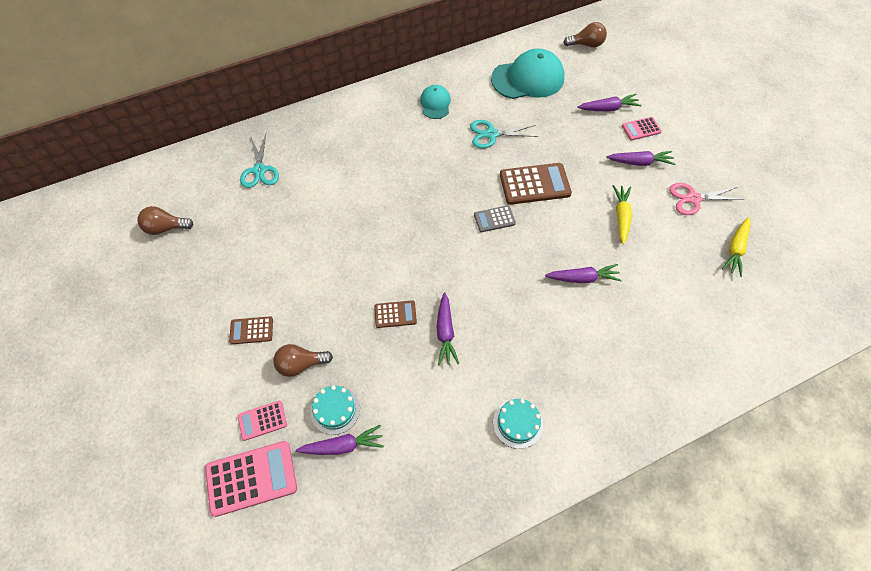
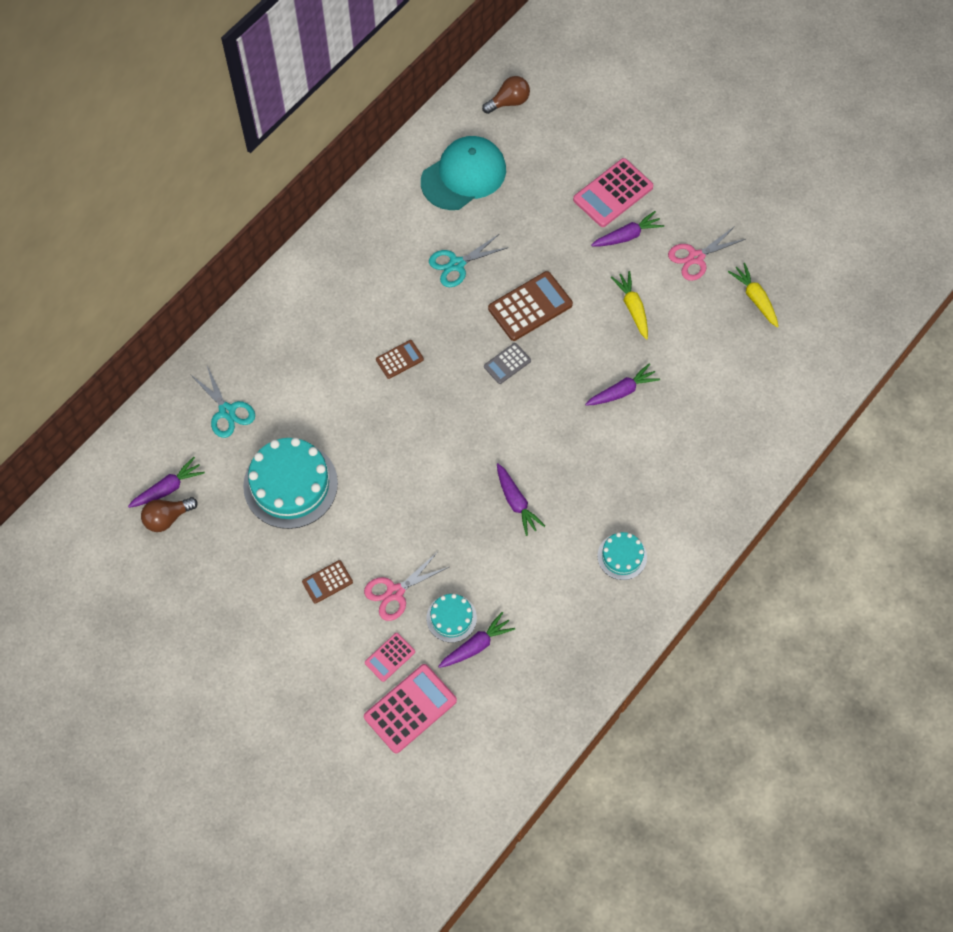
camera: 25 degrees left, 5 degrees up
(271, 241) = (290, 484): none -> turquoise cake
(301, 364) = (395, 592): brown light bulb -> pink scissors
(395, 314) = (459, 505): brown calculator -> brown calculator (399, 359)
(435, 103) = (376, 250): turquoise cap -> none
(608, 108) = (568, 180): purple carrot -> purple carrot (168, 488)
(641, 129) = (613, 193): pink calculator -> pink calculator, size x1.80
(735, 249) = (755, 298): yellow carrot -> yellow carrot turned 150 degrees clockwise

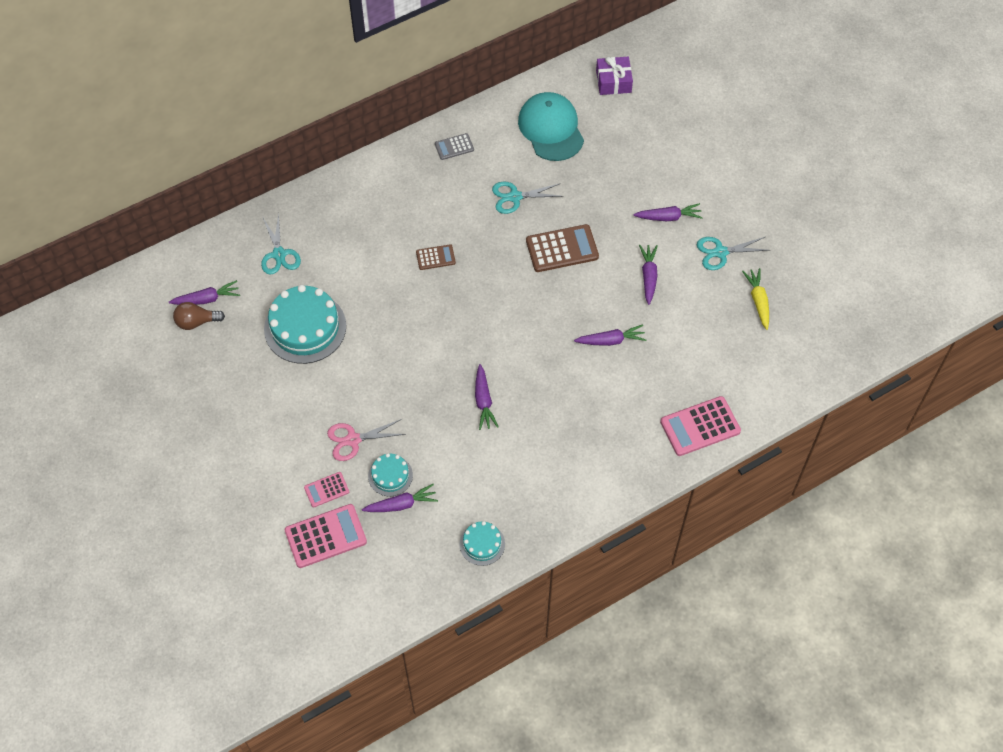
camera: 20 degrees right, 5 degrees down
(327, 582) = (301, 413): brown calculator -> none
(464, 175) = (551, 128): turquoise cap -> turquoise cap turned 90 degrees counterclockwise
(507, 363) = (523, 288): grey calculator -> grey calculator (454, 147)
(509, 102) = (613, 81): brown light bulb -> purple gift
(613, 193) = (671, 179): pink calculator -> pink calculator (700, 426)
(622, 556) = (554, 474): turquoise cake -> turquoise cake (482, 544)
(633, 308) = (648, 276): yellow carrot -> purple carrot
(696, 257) = (720, 252): pink scissors -> turquoise scissors

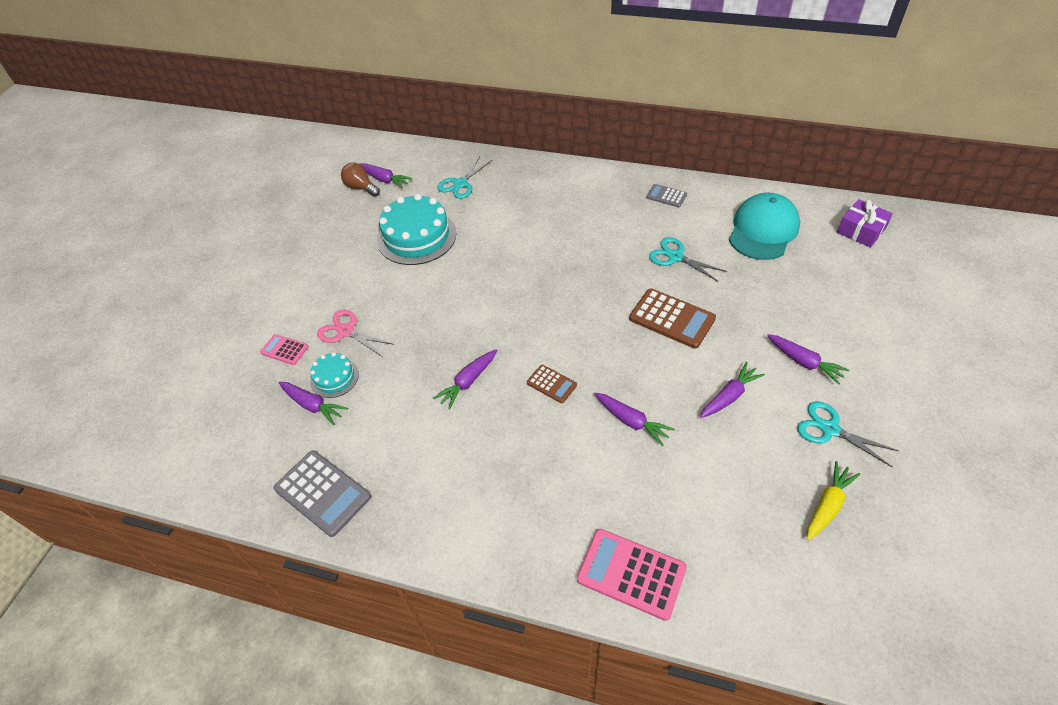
camera: 50 degrees right, 10 degrees down
(325, 536) = (239, 381): pink calculator -> none
(435, 257) = (562, 256): brown calculator -> brown calculator (551, 384)
(482, 544) = (322, 493): turquoise cake -> grey calculator

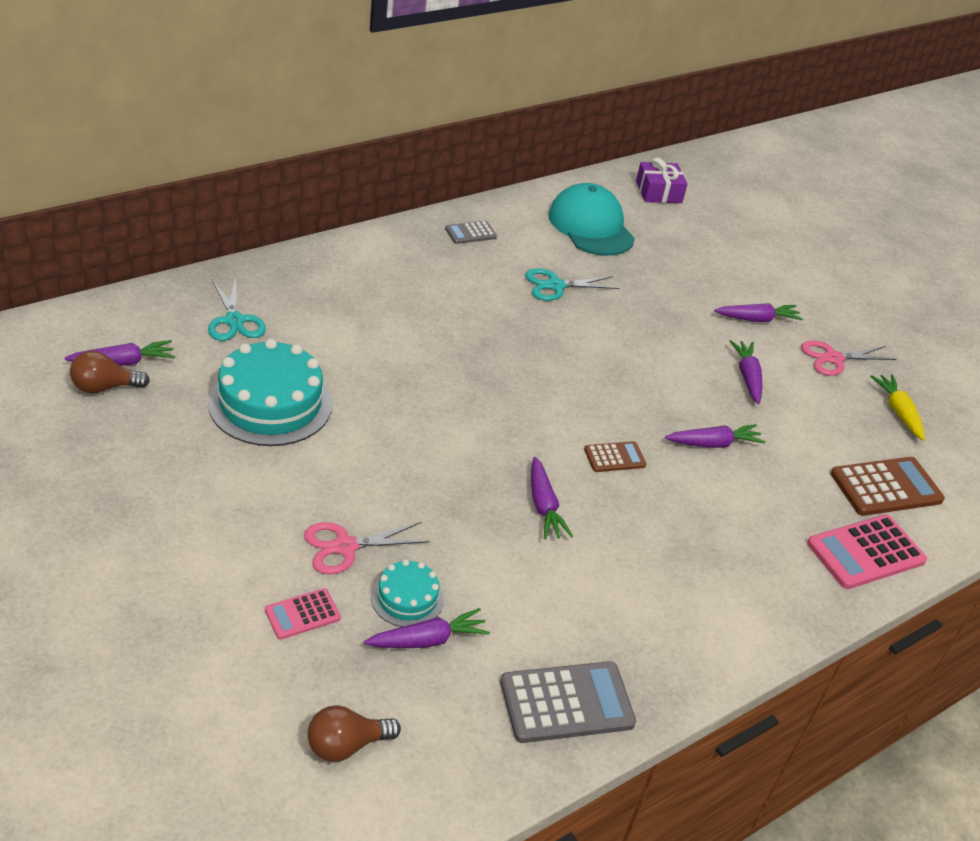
camera: 60 degrees left, 10 degrees down
(215, 424) = (346, 745): none -> brown light bulb
(672, 319) = (626, 341): brown calculator -> brown calculator (886, 487)
(830, 429) = (833, 358): turquoise scissors -> pink scissors

